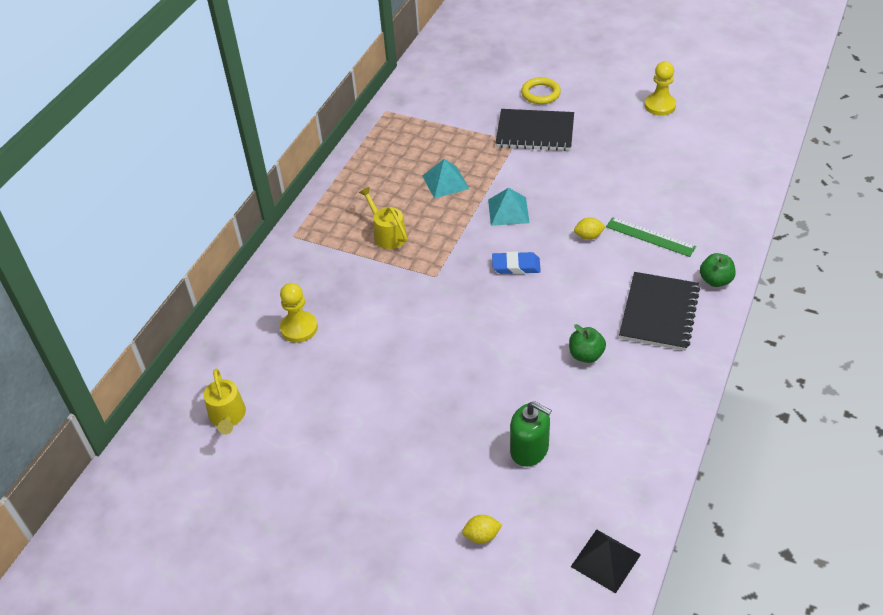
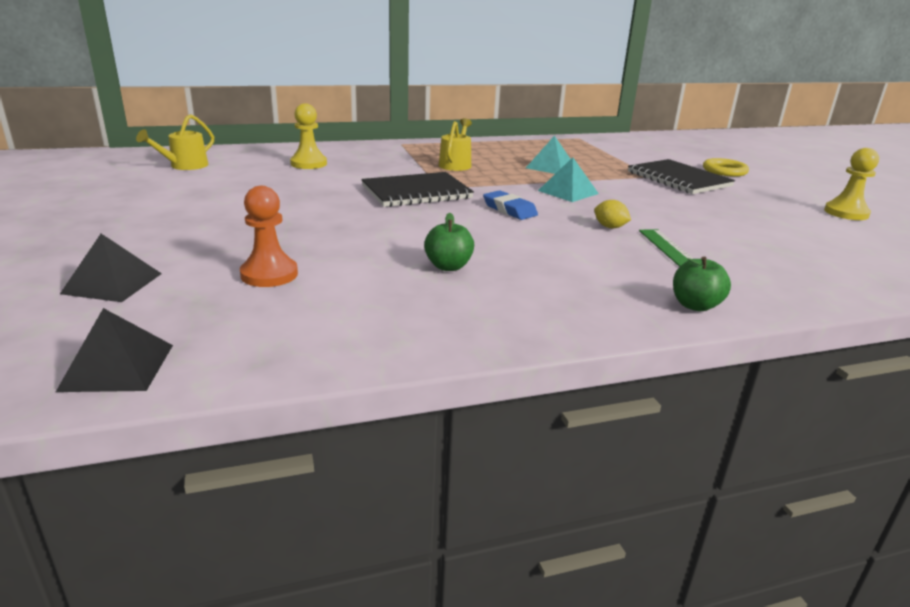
camera: 45 degrees right, 20 degrees down
(482, 536) = (112, 283): yellow lemon -> black pyramid
(529, 449) = (269, 274): green soap dispenser -> orange pawn
(659, 313) = (579, 287): black notebook -> black notebook (416, 192)

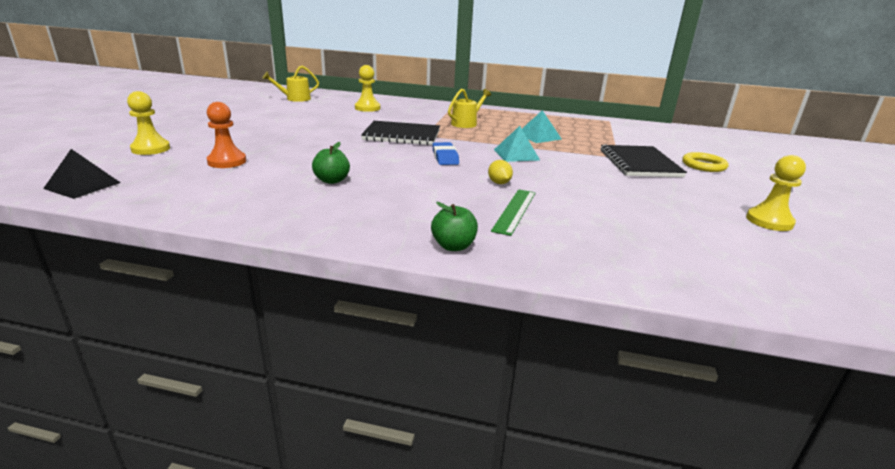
camera: 30 degrees right, 0 degrees up
(112, 283) = (151, 149): black pyramid -> yellow pawn

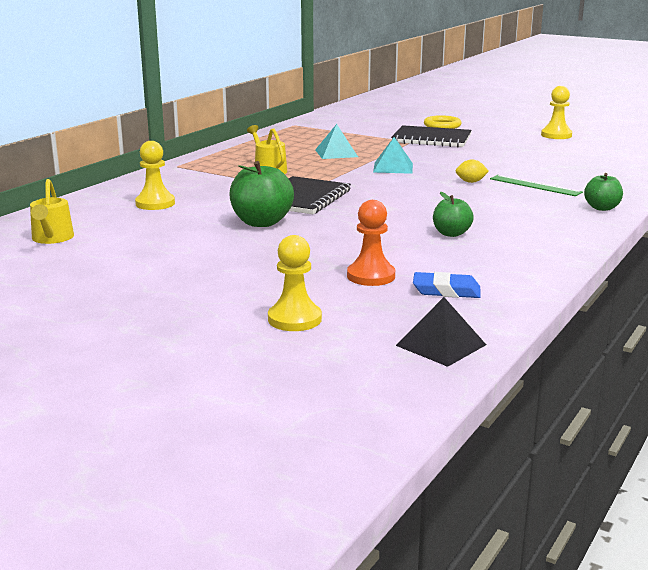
camera: 70 degrees left, 5 degrees down
(339, 130) = (261, 222): none -> green apple
(445, 157) = (391, 190): blue eraser -> blue eraser (446, 291)

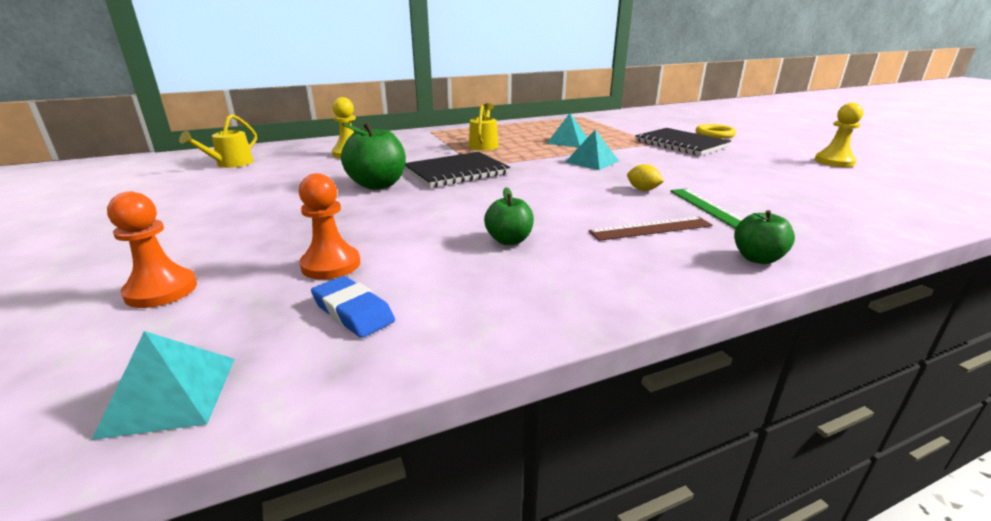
camera: 35 degrees right, 5 degrees up
(294, 319) = (161, 290): yellow pawn -> orange pawn
(441, 345) = (170, 395): black pyramid -> turquoise pyramid
(521, 206) = (651, 228): none -> brown ruler

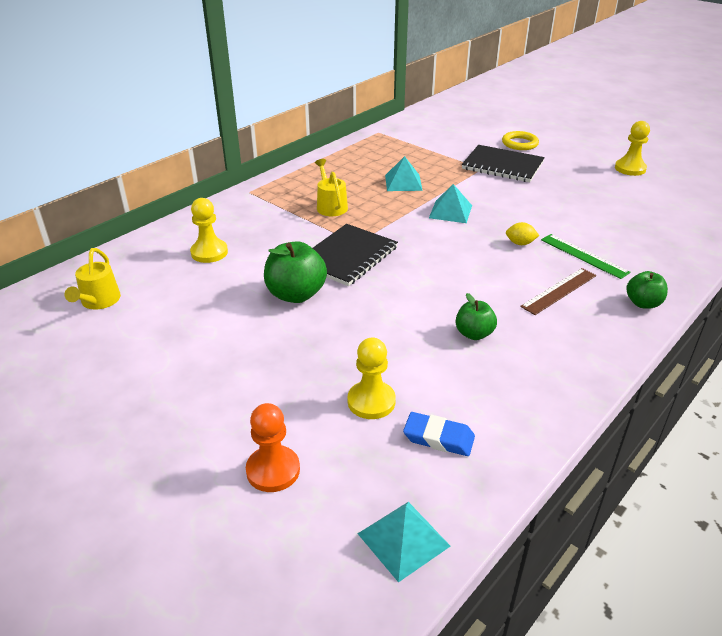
camera: 25 degrees left, 10 degrees up
(331, 265) = (371, 401): orange pawn -> yellow pawn

